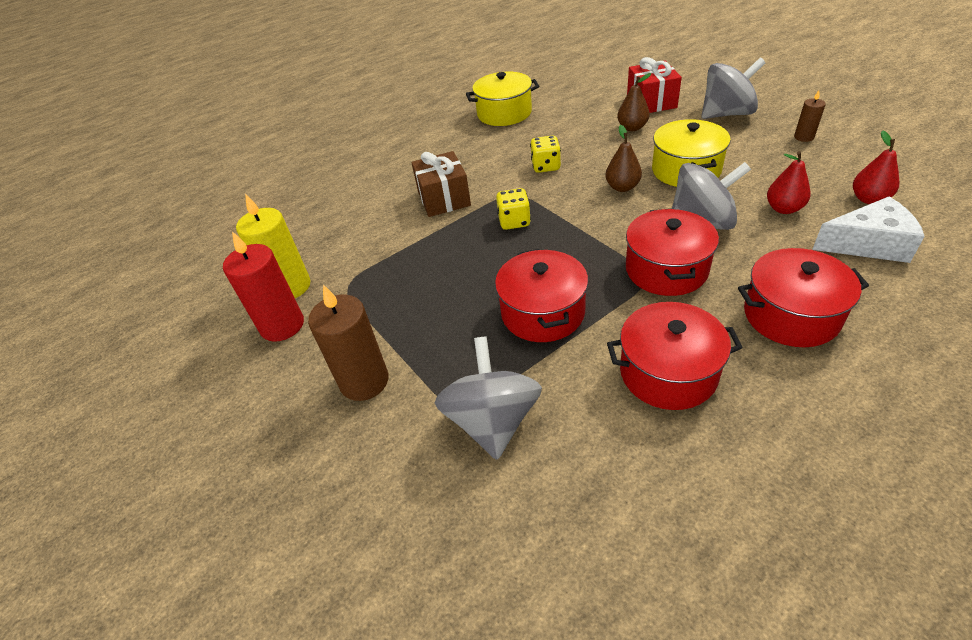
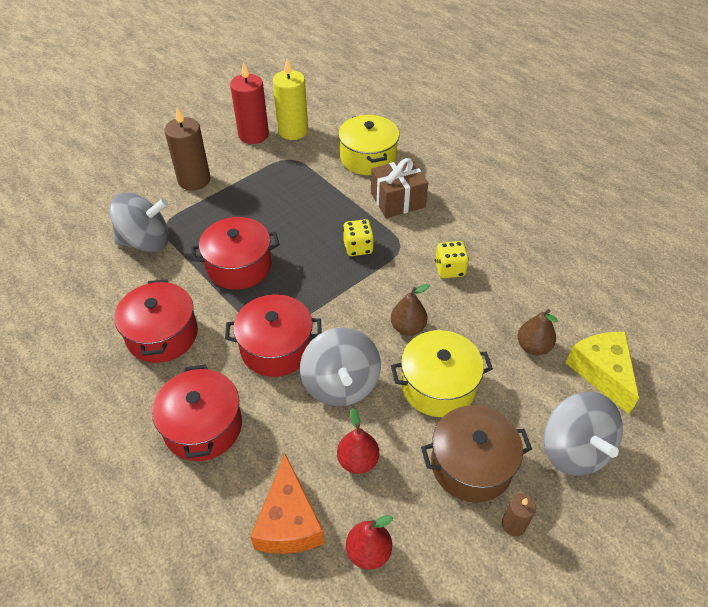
camera: 80 degrees right, 5 degrees up
(504, 113) = (563, 235): yellow pot -> yellow pot (368, 158)
(651, 102) = (602, 372): red gift -> yellow cheese
(760, 154) = (471, 465): none -> brown pot
(868, 244) = (288, 521): white cheese -> orange cheese

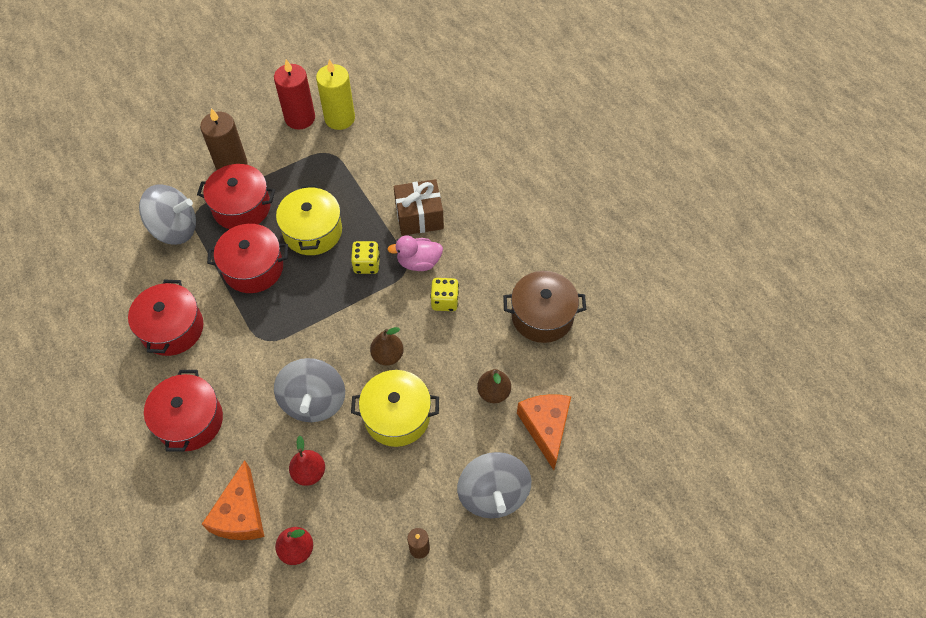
camera: 10 degrees right, 10 degrees up
(276, 348) = (267, 357): red pot -> red pot (241, 207)
(368, 158) = (405, 162): yellow pot -> yellow pot (312, 231)
(411, 239) = (418, 262): none -> pink duck
(471, 465) = (402, 492): brown pot -> brown pot (542, 316)
(602, 372) = (546, 427): yellow cheese -> orange cheese

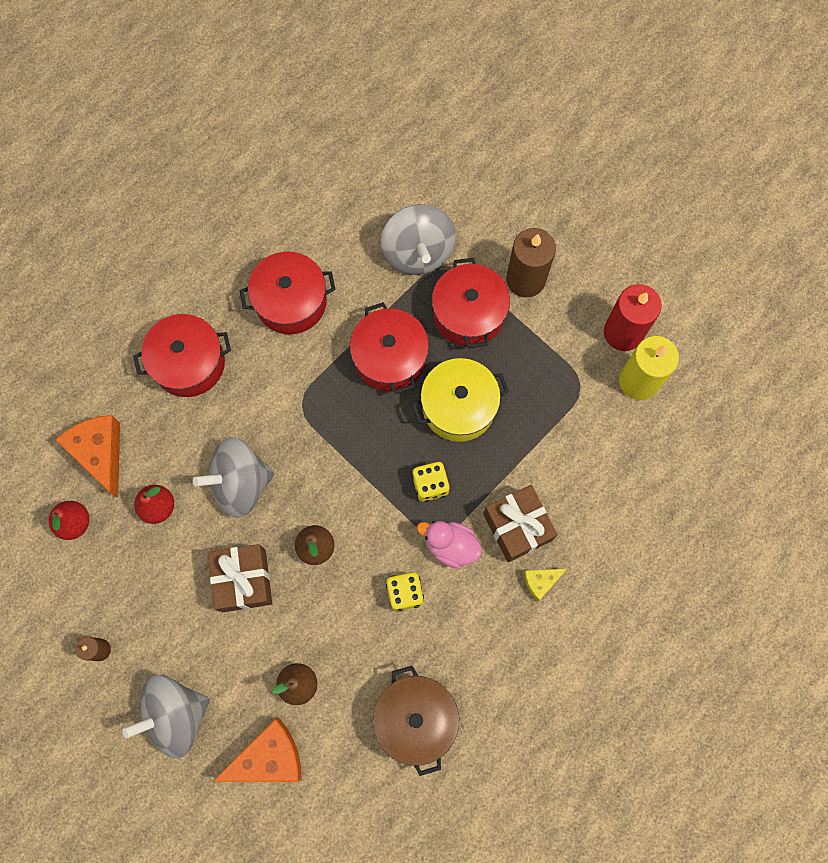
camera: 75 degrees right, 15 degrees up
(240, 514) = (100, 453): orange cheese -> orange cheese turned 75 degrees clockwise
(397, 416) = (243, 580): yellow pot -> brown gift
(418, 262) = (450, 546): pink duck -> pink duck turned 45 degrees counterclockwise
(464, 212) = (541, 581): none -> yellow cheese

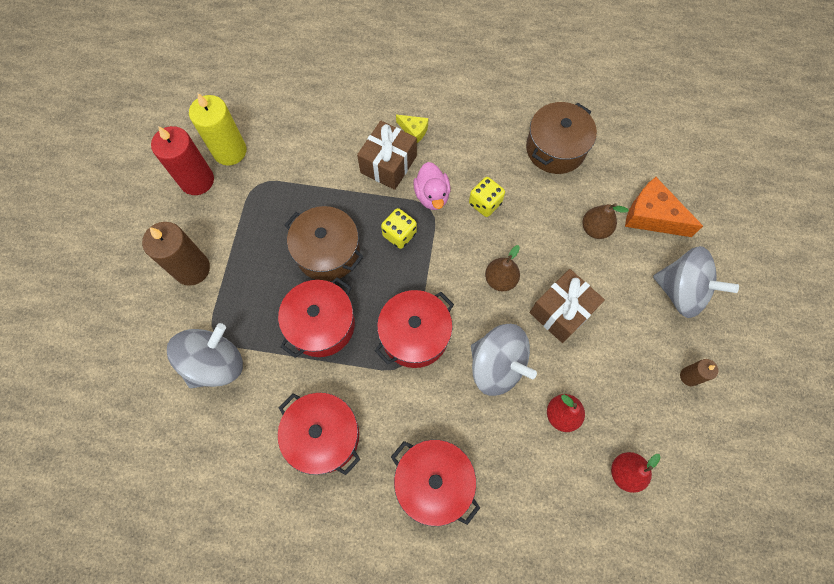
camera: 125 degrees left, 5 degrees down
(100, 453) = (559, 497): orange cheese -> none
(458, 406) = (327, 252): yellow pot -> brown pot
(468, 314) = (247, 291): red pot -> red pot (415, 335)

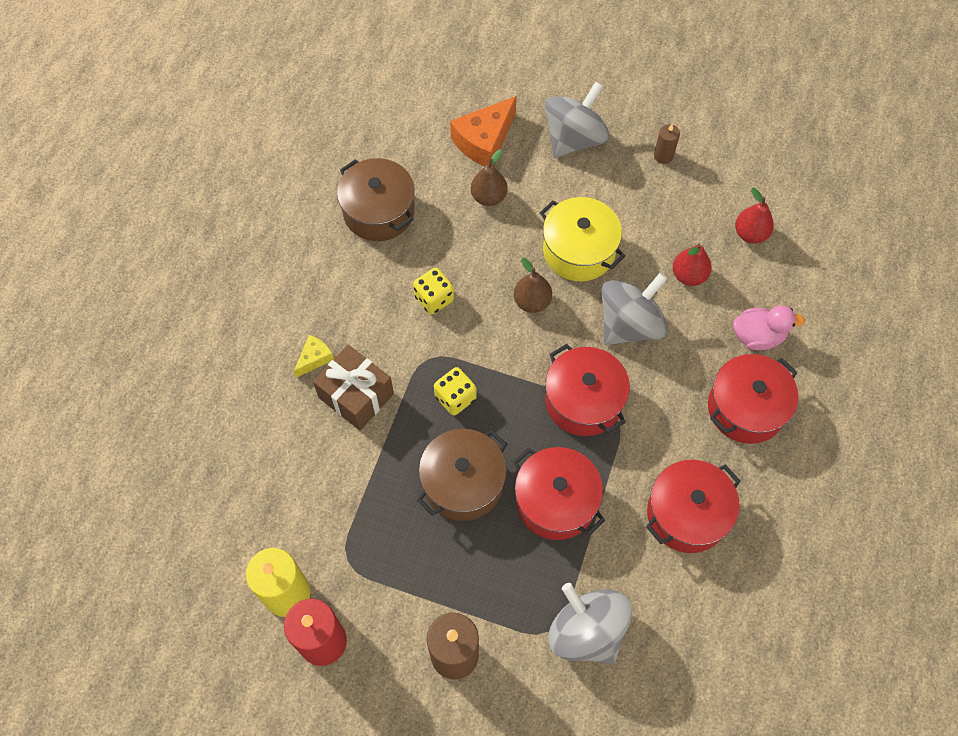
camera: 80 degrees left, 5 degrees down
(432, 196) = (411, 353): pink duck -> pink duck (758, 336)
(561, 311) = (579, 251): brown gift -> yellow pot

